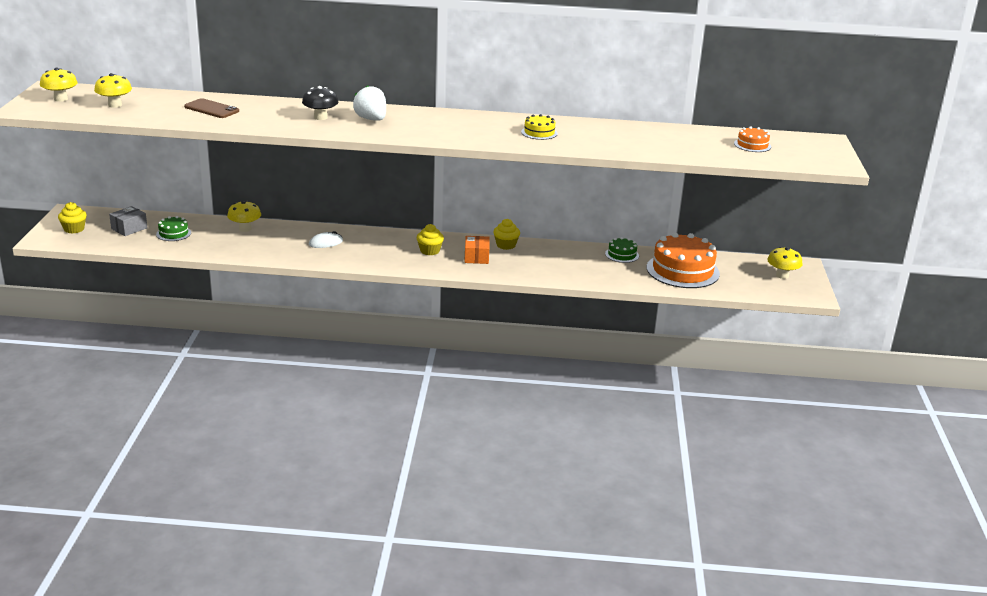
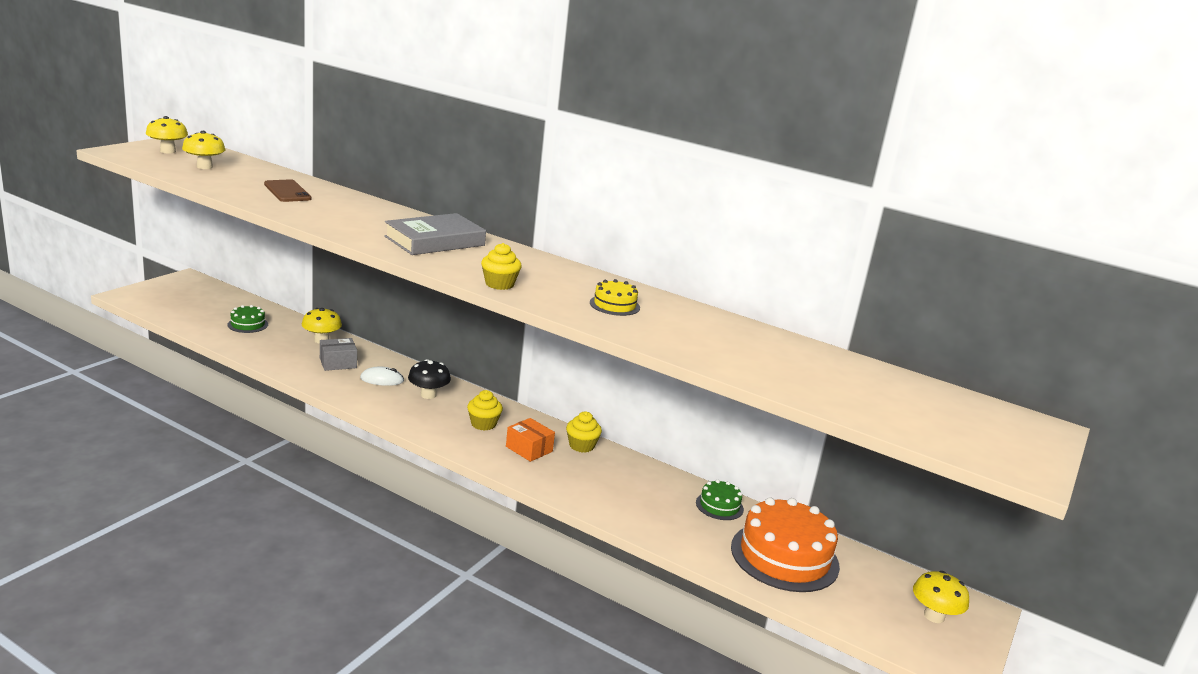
camera: 25 degrees right, 5 degrees down
(74, 229) = (167, 294): yellow cupcake -> yellow cupcake (499, 284)
(129, 228) = (215, 308): grey box -> grey box (338, 363)
(320, 117) = (383, 225): black mushroom -> black mushroom (428, 395)
(371, 119) = (435, 241): white strawberry -> grey book
(476, 257) = (529, 449): orange box -> orange box turned 75 degrees counterclockwise
(752, 145) = (908, 401): orange cake -> none

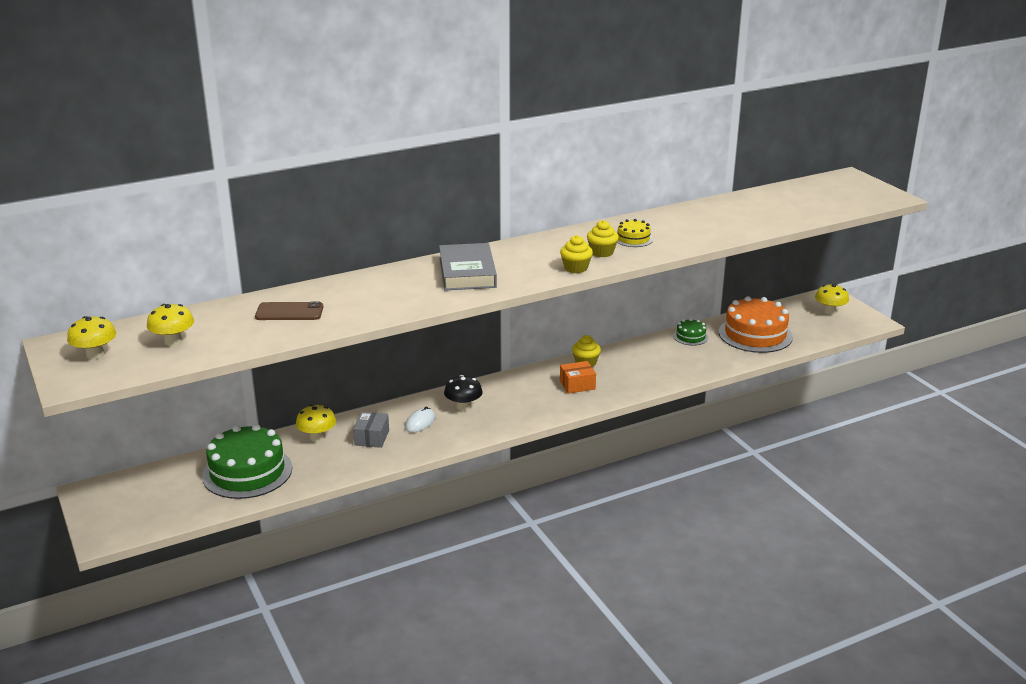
camera: 55 degrees left, 5 degrees up
(248, 324) = (247, 472): green cake -> green cake, size x2.10
(483, 424) = (528, 394): yellow cupcake -> yellow cupcake (602, 252)

